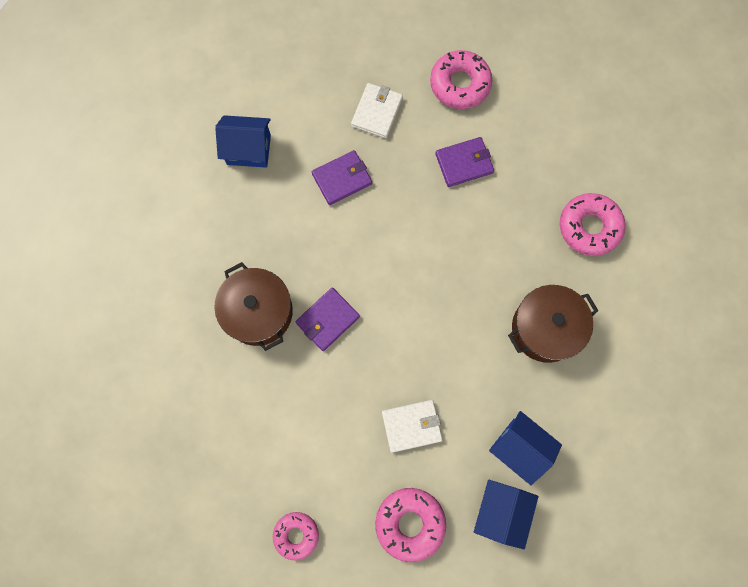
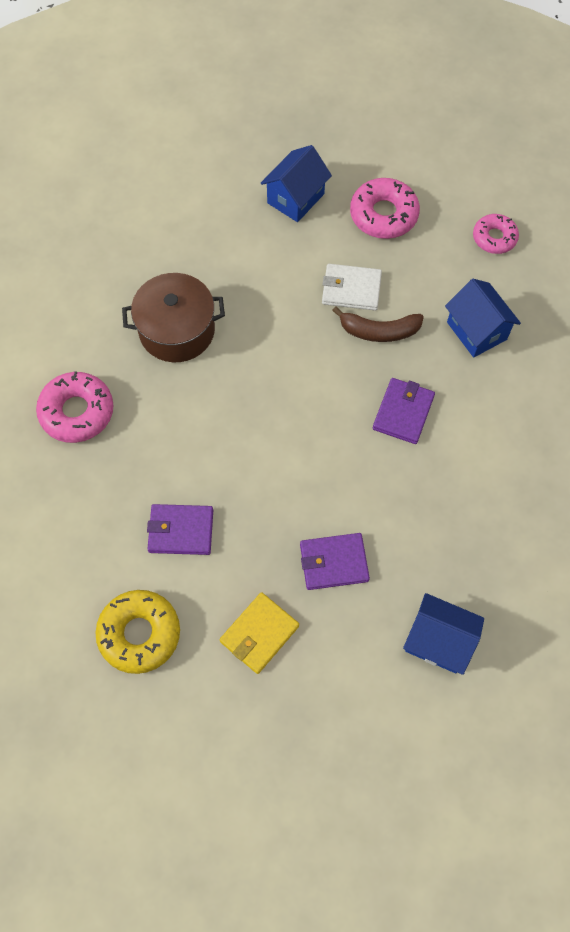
camera: 160 degrees left, 10 degrees down
(258, 312) = (477, 445): brown pot -> none
(328, 320) = (403, 412): purple wallet -> purple wallet turned 45 degrees counterclockwise
(372, 391) = (379, 331): none -> brown banana
(376, 112) = (259, 634): white wallet -> yellow wallet
(460, 84) = (139, 634): pink donut -> yellow donut
(519, 448) = (254, 240): blue house -> blue house (476, 331)

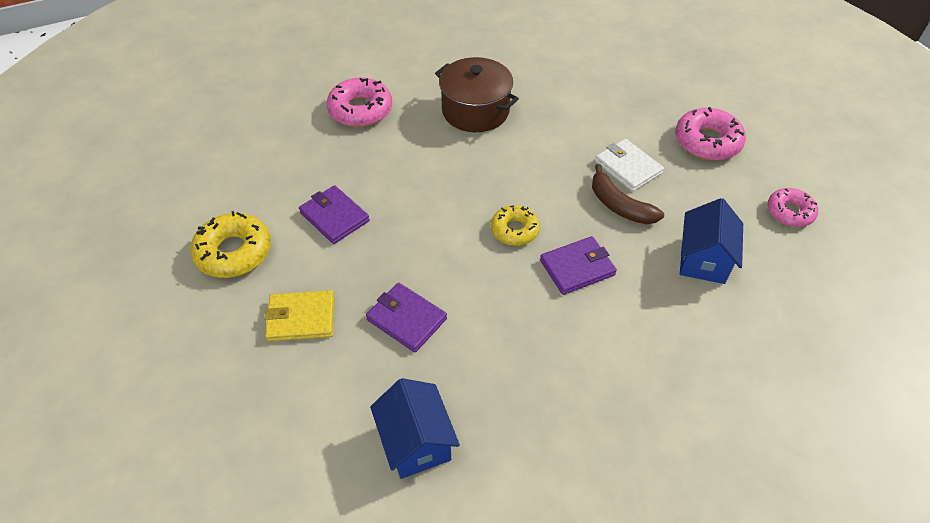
camera: 45 degrees right, 15 degrees down
(295, 198) = (648, 93): blue house -> none
(328, 419) = (514, 230): none -> yellow donut

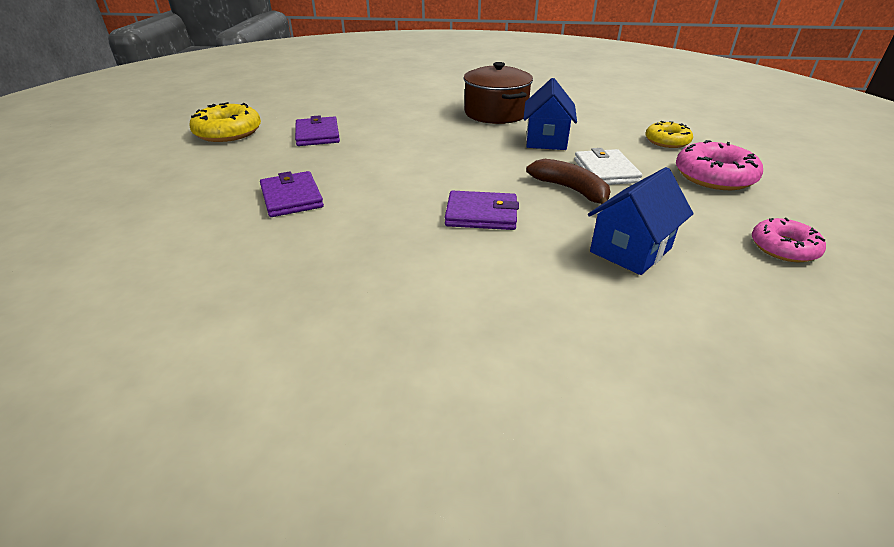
camera: 30 degrees right, 15 degrees down
(301, 318) = (219, 173): yellow wallet -> none
(360, 110) = (407, 96): pink donut -> none
(416, 442) = (189, 270): blue house -> blue house (546, 140)
(514, 230) = (449, 177): yellow donut -> yellow donut (667, 141)
(619, 205) = (571, 190): brown banana -> brown banana turned 150 degrees clockwise

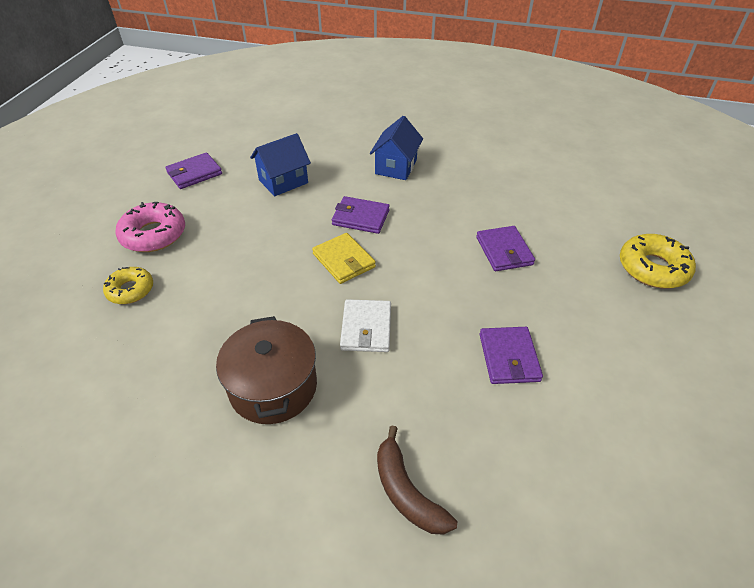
camera: 170 degrees left, 10 degrees up
(228, 132) = (625, 379): yellow donut -> yellow donut (653, 268)
(481, 174) = (344, 260): none -> yellow wallet
(546, 140) = (251, 309): blue house -> blue house (396, 167)
(571, 190) = (281, 233): brown banana -> brown banana (407, 492)
(605, 171) = (234, 252): white wallet -> white wallet (366, 328)
(783, 248) = (194, 173): pink donut -> purple wallet

